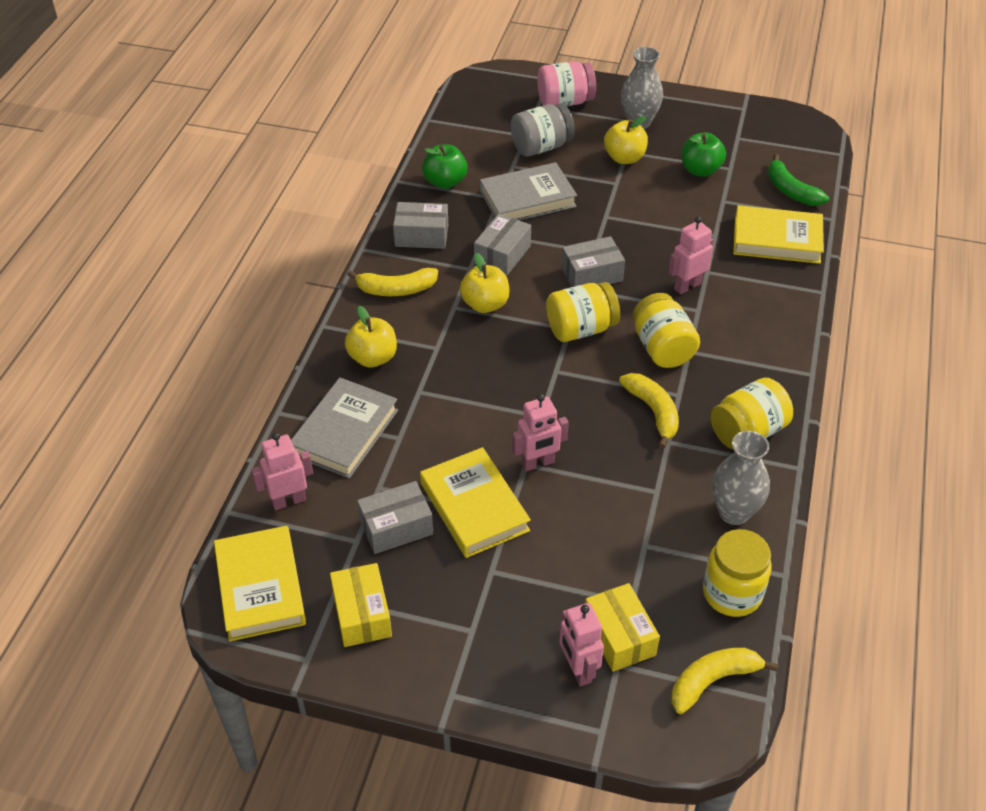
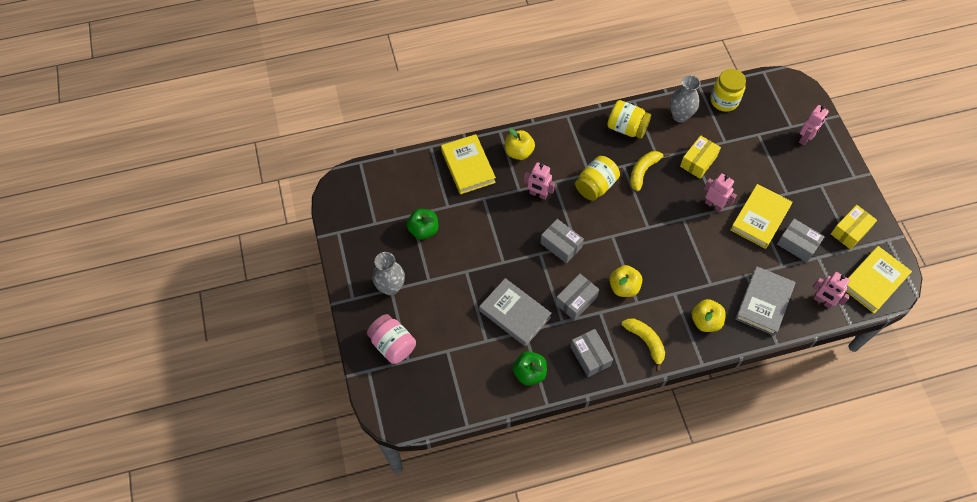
camera: 120 degrees left, 15 degrees up
(345, 432) = (763, 302): grey book -> grey book turned 60 degrees counterclockwise
(502, 255) = (576, 300): grey box -> grey box turned 45 degrees counterclockwise
(541, 147) = (455, 333): grey jar -> none
(581, 329) = (608, 230): yellow jar -> none
(619, 636) = (778, 131): yellow box -> yellow box (698, 161)
(624, 158) = (436, 278): yellow apple -> yellow apple (519, 152)
(713, 681) = (771, 92): yellow banana -> none
(790, 190) = (415, 175): green banana -> none

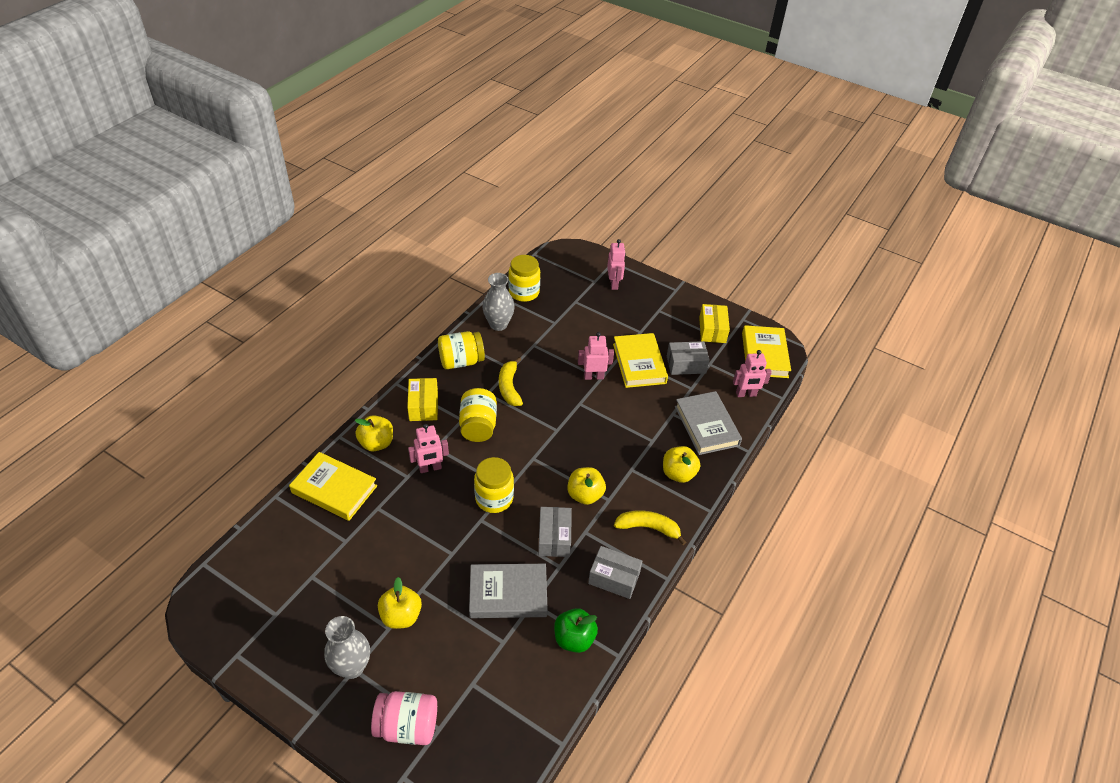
camera: 45 degrees left, 15 degrees down
(423, 230) = (339, 582): green apple -> none
(441, 278) = (401, 616): none -> yellow apple
(561, 245) = (494, 498): grey box -> yellow jar
(698, 161) = (548, 351): yellow box -> yellow box (423, 406)

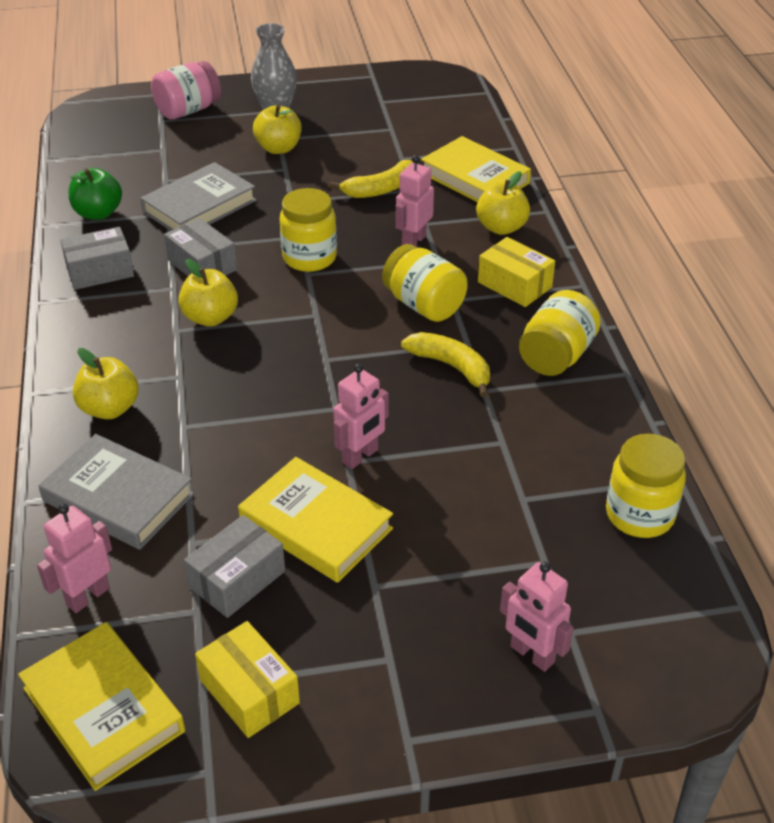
camera: 140 degrees right, 5 degrees down
(334, 489) = (474, 178): yellow book -> yellow book turned 60 degrees clockwise
(498, 324) = (591, 436): grey vase -> none
(648, 528) = (99, 331): yellow banana -> yellow banana (380, 189)

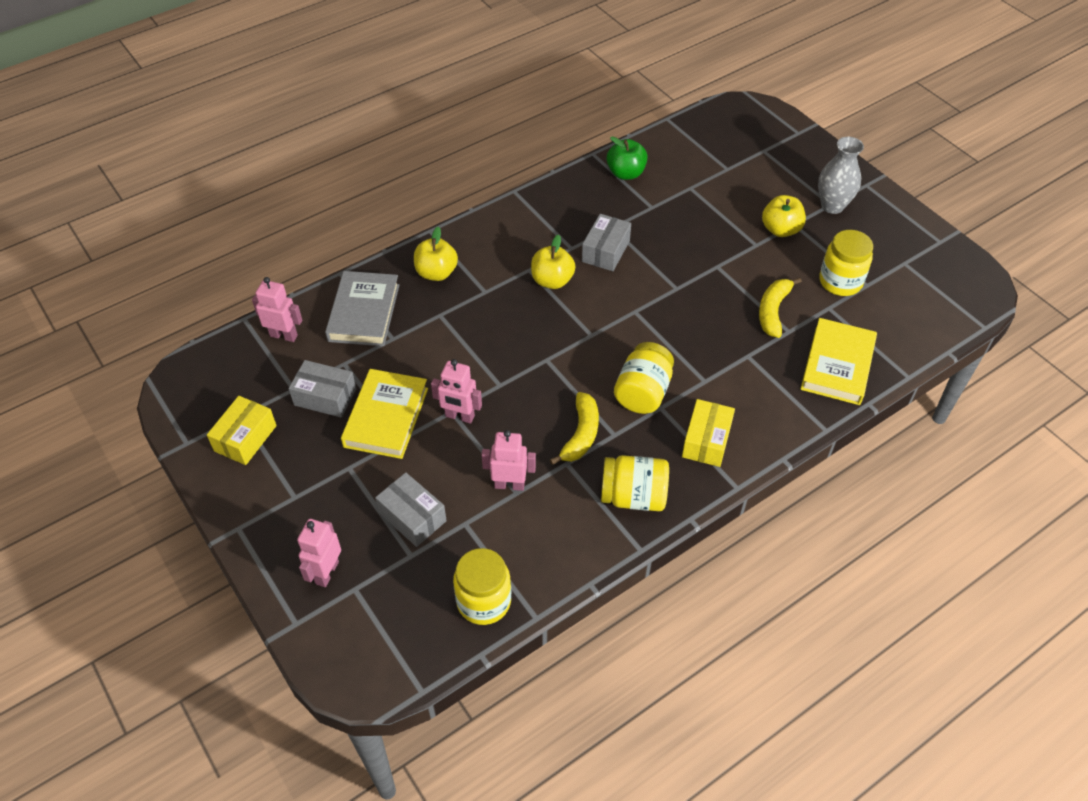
camera: 65 degrees right, 10 degrees up
(100, 271) = (564, 204): grey box -> grey box (412, 517)
(103, 710) = (210, 379): yellow book -> none
(188, 110) = (789, 158): pink jar -> none
(199, 206) = (672, 219): grey book -> none
(309, 258) = (654, 304): yellow jar -> yellow jar (840, 282)
(380, 189) = (773, 311): yellow banana -> yellow banana turned 75 degrees clockwise
(413, 241) = (718, 357): pink robot -> pink robot (509, 484)
(501, 227) = (778, 407): yellow apple -> none

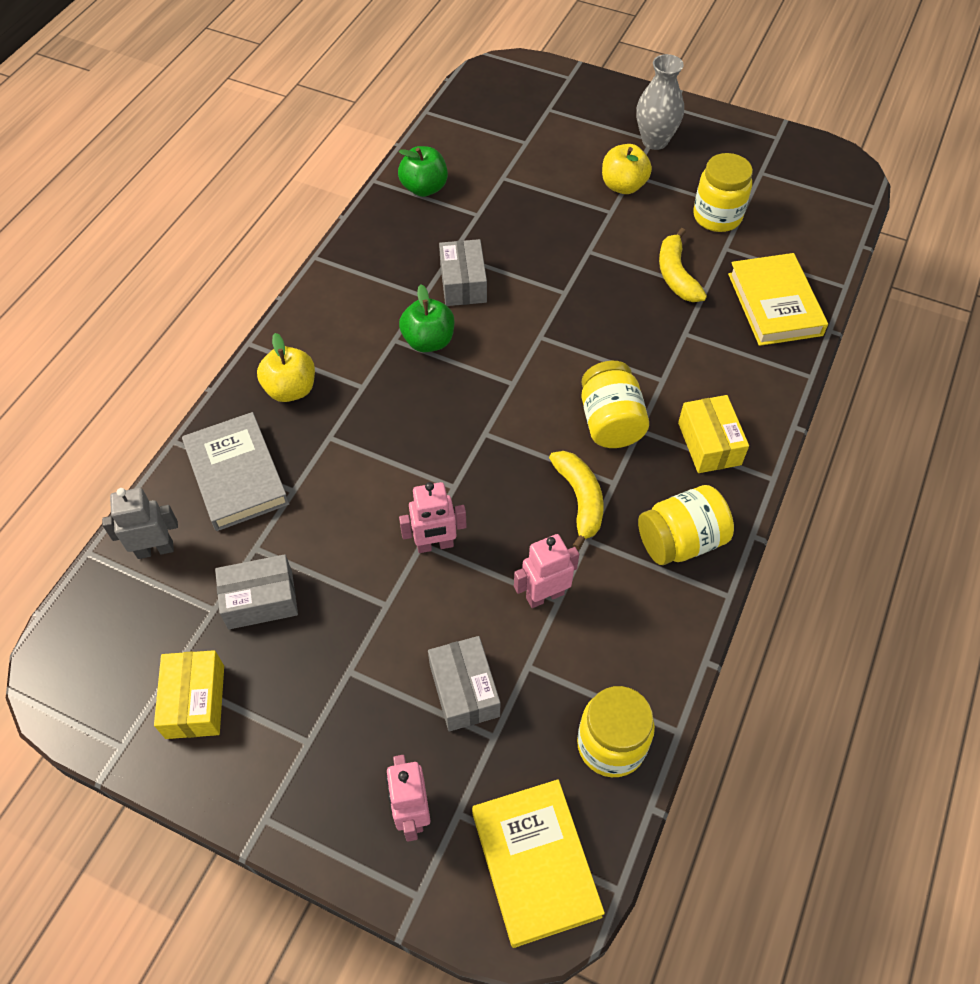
camera: 30 degrees left, 5 degrees up
(284, 335) = (155, 549): pink robot -> grey robot
(386, 417) = (351, 588): yellow book -> yellow book (535, 863)
(412, 517) = (464, 690): grey box -> grey box turned 60 degrees clockwise
(552, 280) = (428, 341): yellow apple -> green apple

